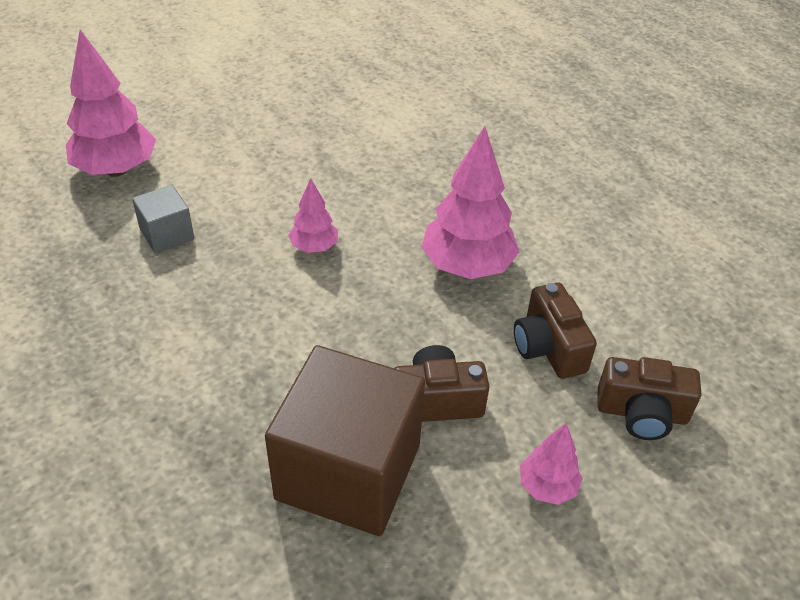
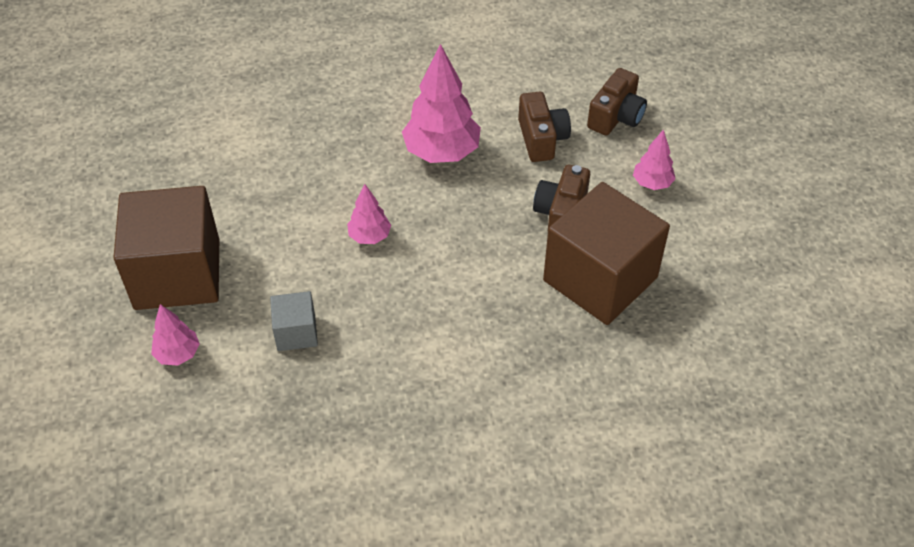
camera: 65 degrees left, 5 degrees up
(116, 170) = (178, 354): pink tree -> pink tree, size x0.53
(208, 140) = (177, 274): none -> brown cube
(548, 347) = (541, 139): brown camera -> brown camera turned 105 degrees counterclockwise

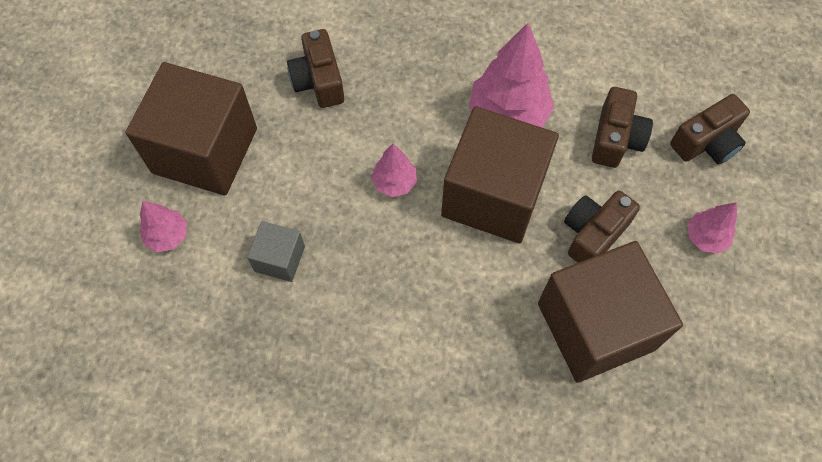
camera: 25 degrees right, 15 degrees up
(257, 183) = (318, 81): none -> brown camera
(462, 215) = (493, 195): none -> brown cube

